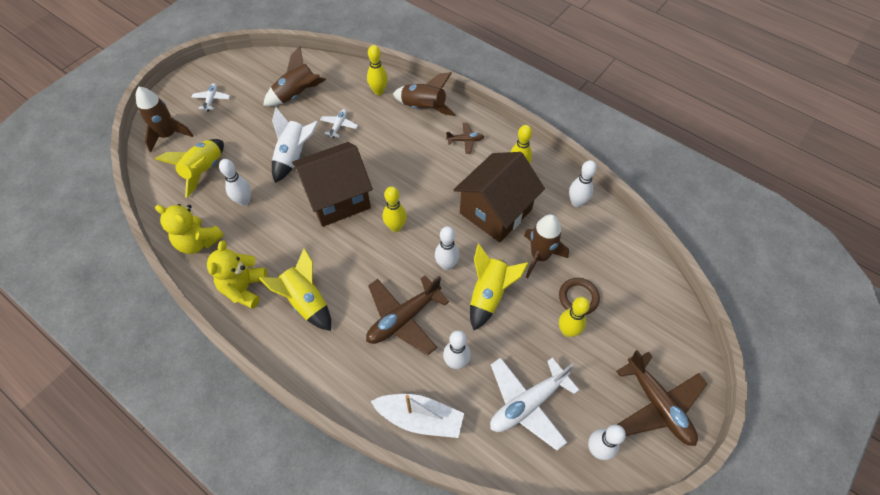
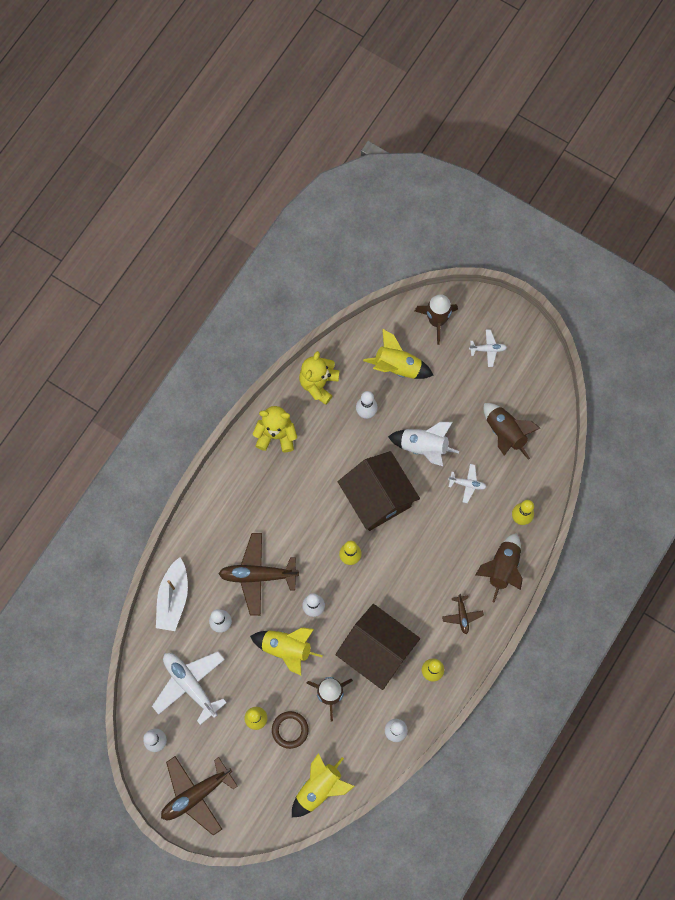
camera: 85 degrees right, 15 degrees up
(306, 301) = (268, 489): yellow rocket -> yellow rocket (319, 788)
(403, 318) = (258, 575): brown plane -> brown plane turned 45 degrees counterclockwise

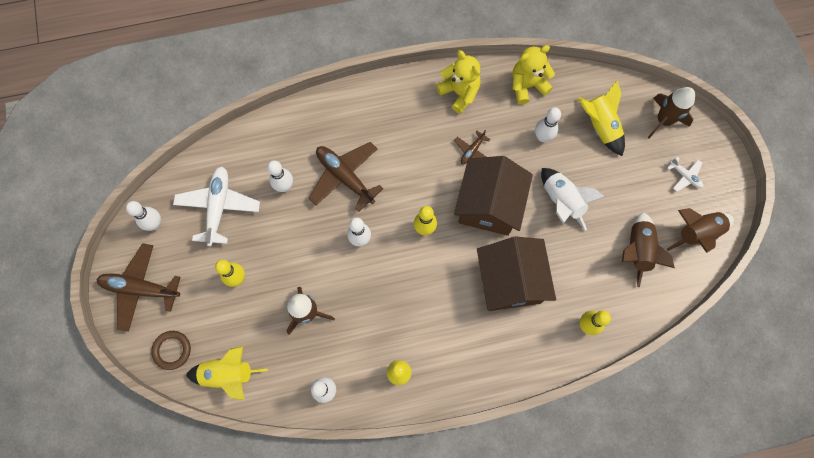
camera: 45 degrees right, 0 degrees up
(173, 598) = (270, 136): white boat -> none
(286, 648) = (311, 249): yellow rocket -> none
(290, 730) = (252, 310): brown ring -> brown ring (172, 350)
(376, 651) = (374, 316): brown house -> brown house (510, 281)
(462, 615) = (465, 354): brown plane -> brown plane (472, 151)
(467, 484) = (569, 260): white plane -> none
(502, 568) = (533, 349): brown rocket -> brown rocket (697, 233)

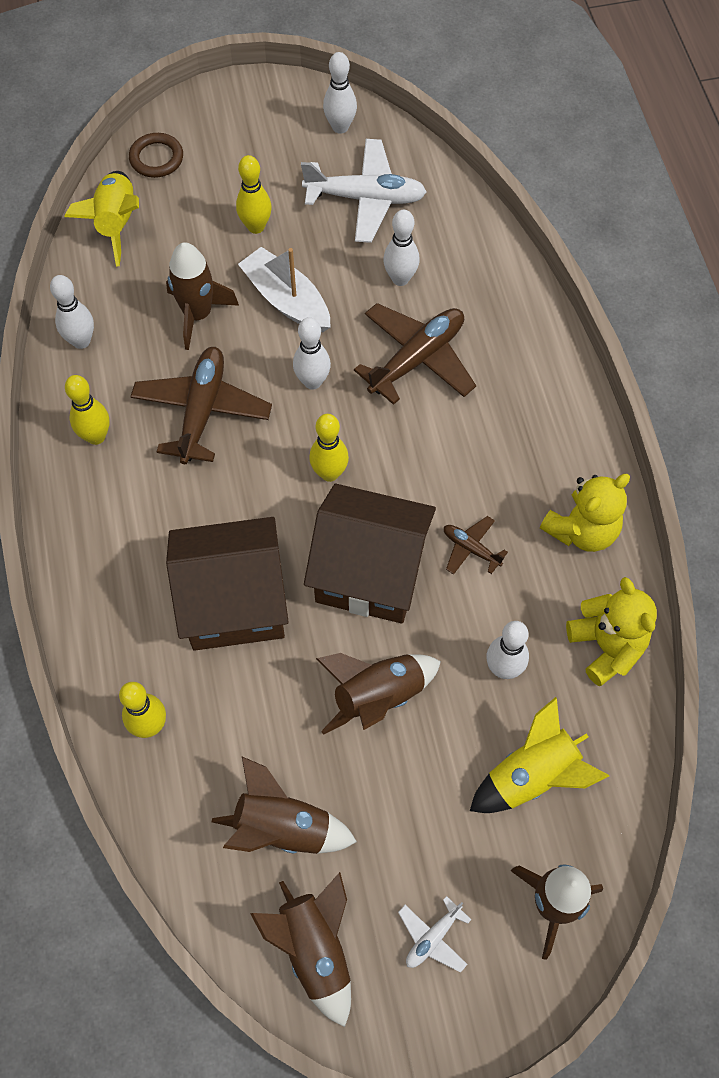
camera: 90 degrees right, 10 degrees down
(140, 288) = (246, 118): brown plane -> brown plane (202, 410)
(298, 256) = (286, 300): none -> white boat
(562, 201) = (378, 696): white rocket -> brown rocket

